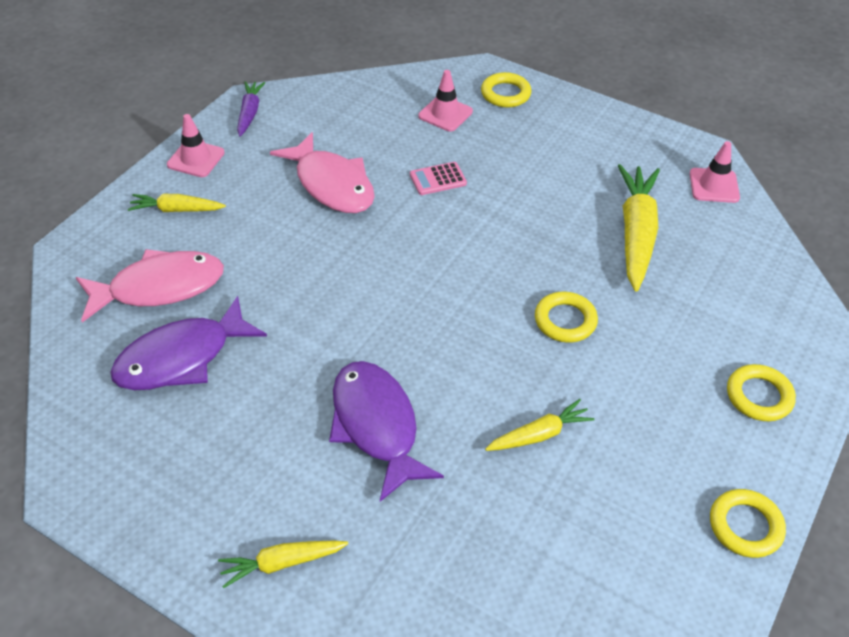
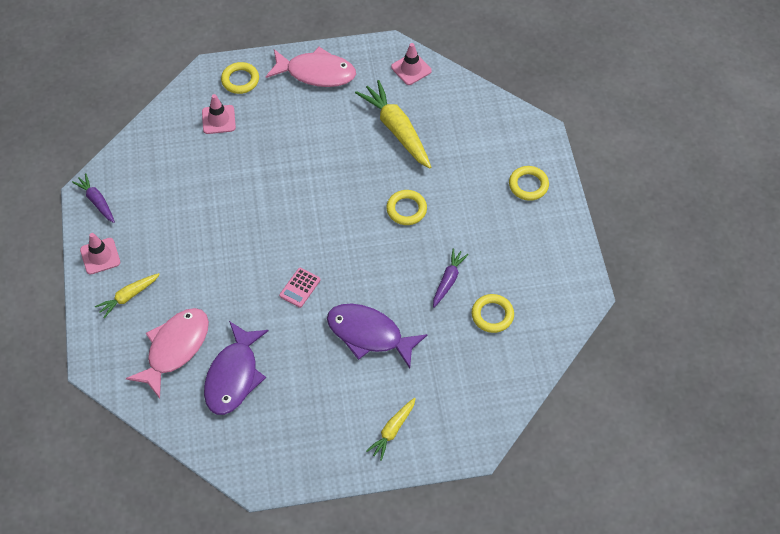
camera: 40 degrees left, 10 degrees up
(332, 184) = (202, 215): pink fish -> pink fish (316, 73)
(438, 179) = (259, 169): pink calculator -> pink calculator (300, 288)
(539, 434) = (448, 280): yellow carrot -> purple carrot
(745, 526) = (571, 257): yellow ring -> yellow ring (492, 315)

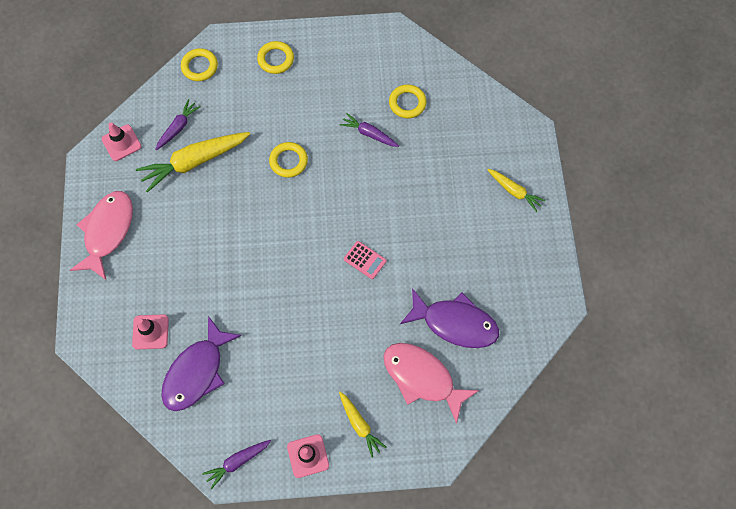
camera: 85 degrees left, 10 degrees up
(240, 80) = (101, 308): yellow ring -> yellow ring (199, 66)
(369, 334) = (419, 203): purple fish -> purple fish (197, 372)
(433, 111) = (178, 128): none -> purple carrot

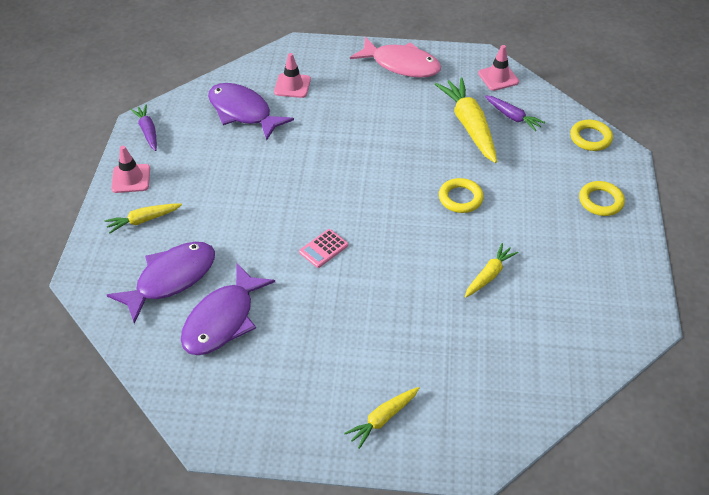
camera: 100 degrees right, 20 degrees down
(369, 134) = (489, 275): purple carrot -> yellow carrot
(407, 103) = (532, 321): yellow ring -> none
(422, 378) = (171, 279): pink fish -> purple fish

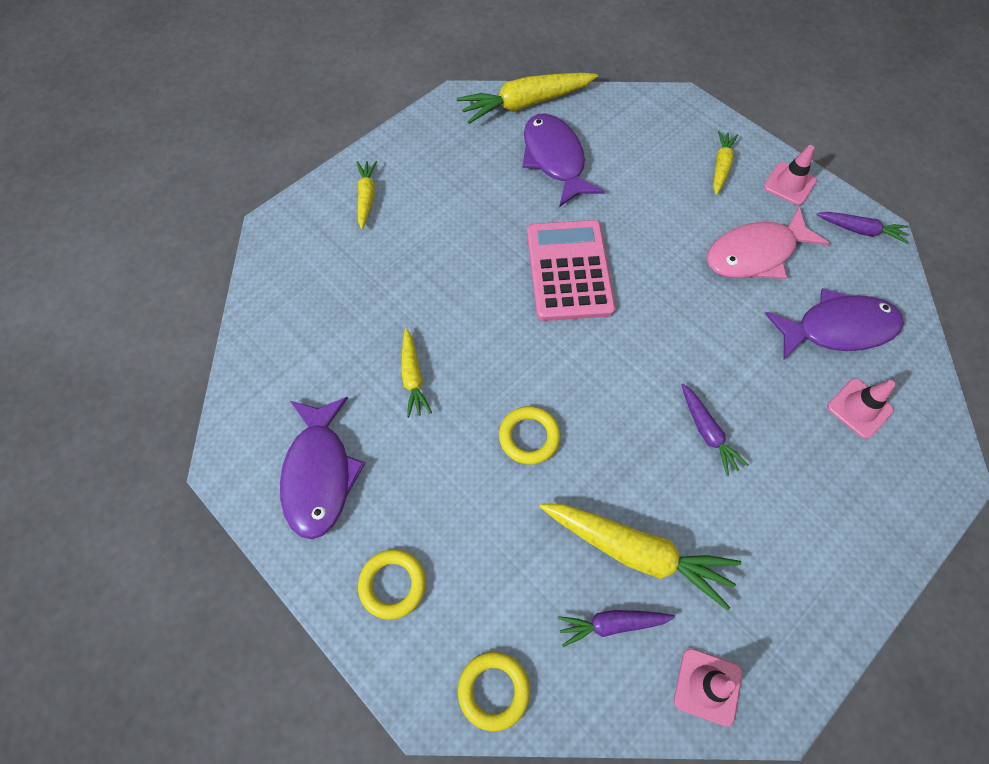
camera: 130 degrees right, 15 degrees up
(171, 279) = (630, 151): purple fish -> purple fish (319, 474)
(172, 381) = (525, 104): none -> yellow carrot
(323, 248) = (569, 271): pink calculator -> pink calculator, size x2.26
(372, 132) = (707, 432): none -> purple carrot
(401, 65) = (825, 573): pink fish -> pink fish (755, 254)

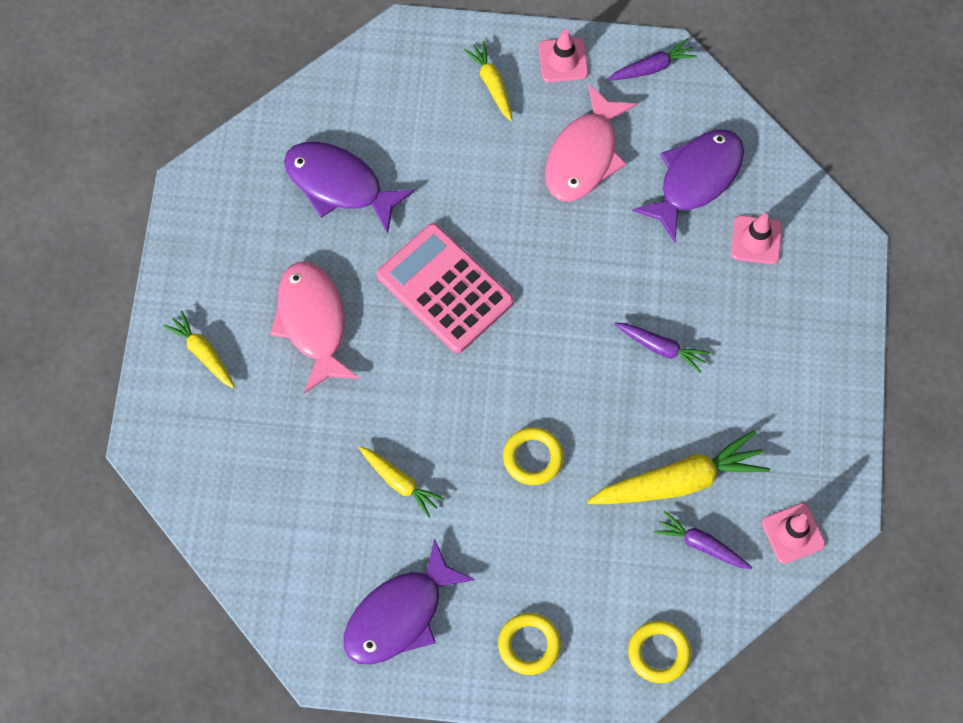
camera: 40 degrees left, 5 degrees up
(319, 474) = (399, 615): purple fish -> purple fish turned 90 degrees clockwise
(456, 228) = (312, 322): none -> pink fish
(525, 104) = (260, 142): yellow carrot -> none
(612, 624) = (701, 545): purple carrot -> purple carrot turned 75 degrees clockwise

